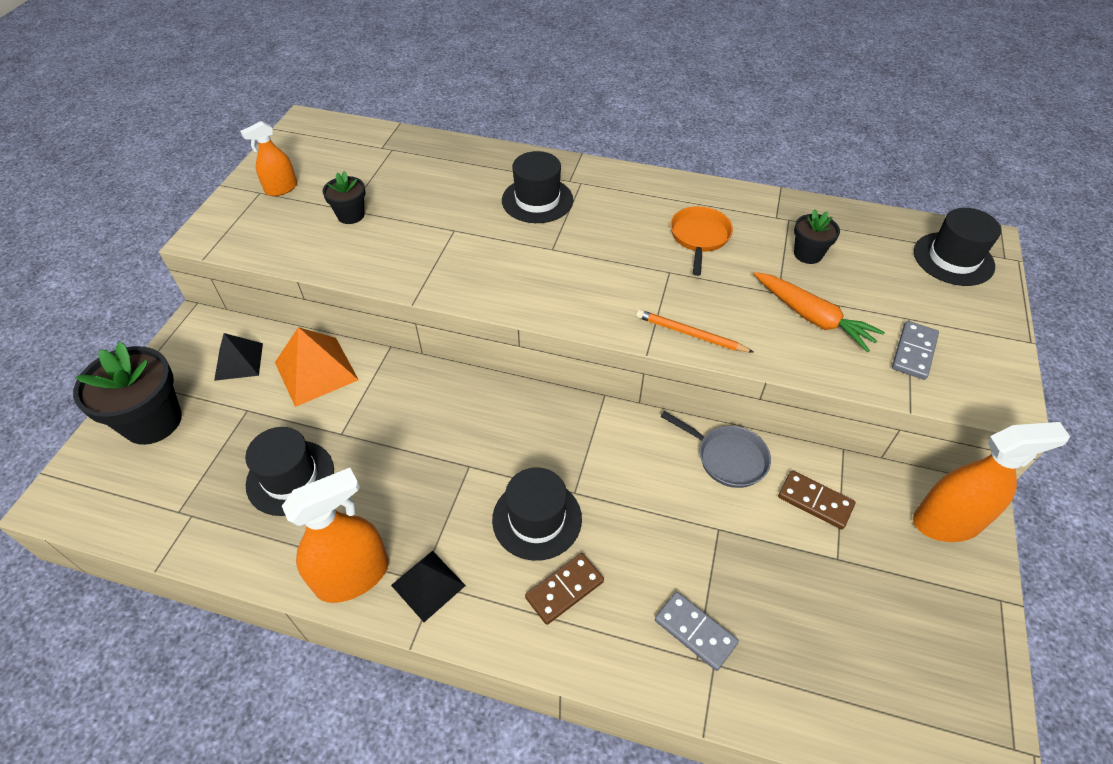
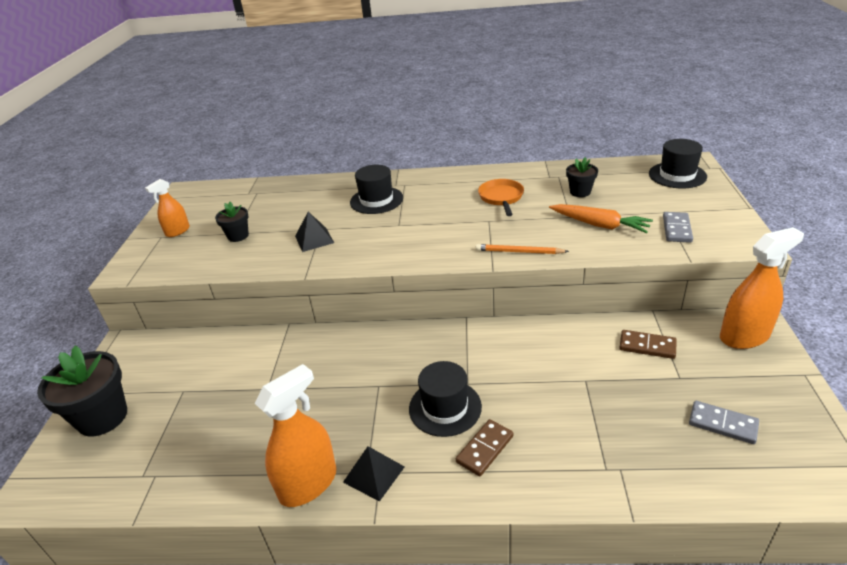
camera: 10 degrees left, 15 degrees down
(238, 361) = (166, 360): black pyramid -> black pyramid (314, 239)
(290, 477) = (234, 428): black hat -> none
(316, 371) = (233, 352): orange pyramid -> none
(695, 631) = (597, 451): grey domino -> grey domino (722, 424)
(727, 458) = (572, 335): grey pan -> none

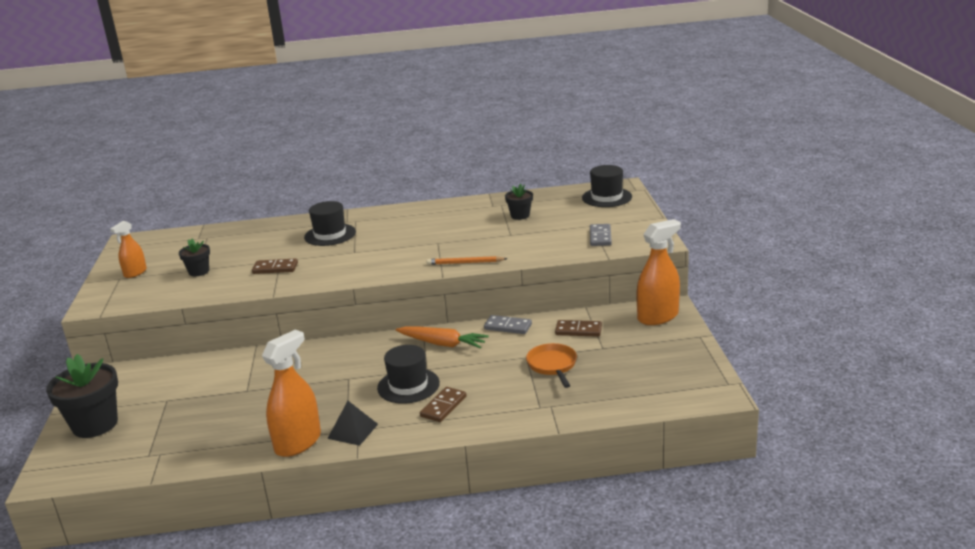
camera: 10 degrees left, 10 degrees down
(314, 239) = (275, 268): black pyramid -> brown domino
(501, 198) = (448, 225): orange pan -> orange pan (553, 365)
(599, 225) = (535, 239): orange carrot -> orange carrot (442, 344)
(722, 424) = (632, 372): grey domino -> grey domino (508, 327)

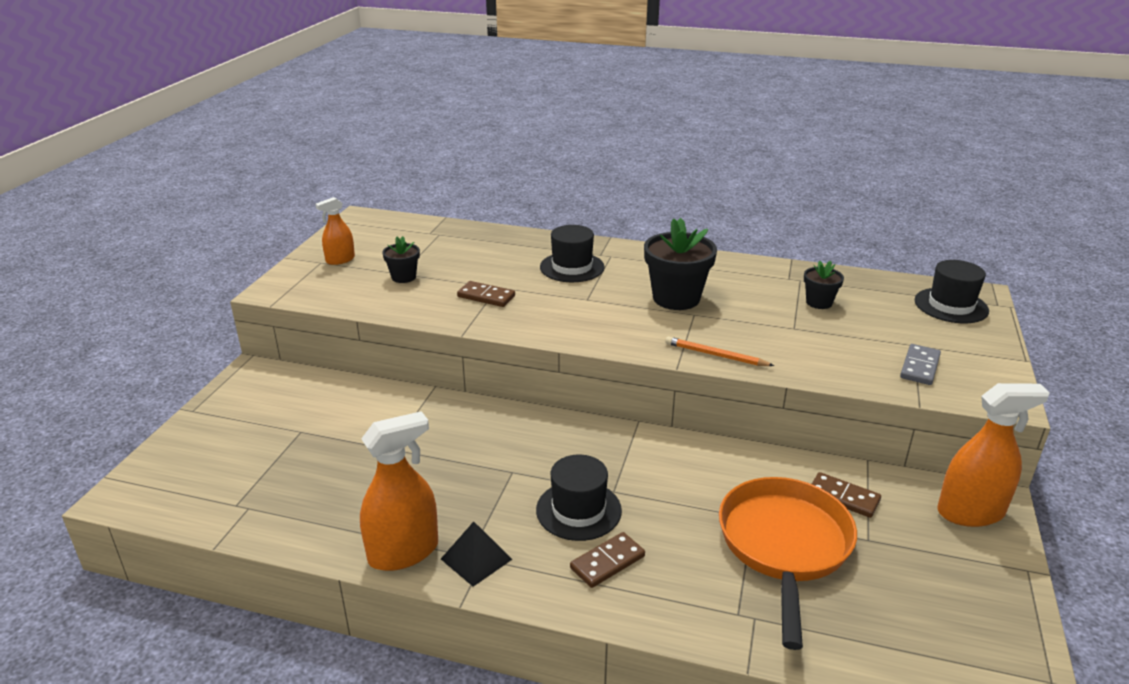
camera: 20 degrees right, 5 degrees up
(95, 424) = (211, 439): black flower pot -> black flower pot (676, 298)
(442, 344) = (651, 458): orange carrot -> none
(508, 327) = (747, 458): grey domino -> none
(553, 365) = (784, 546): orange pan -> orange pan, size x1.82

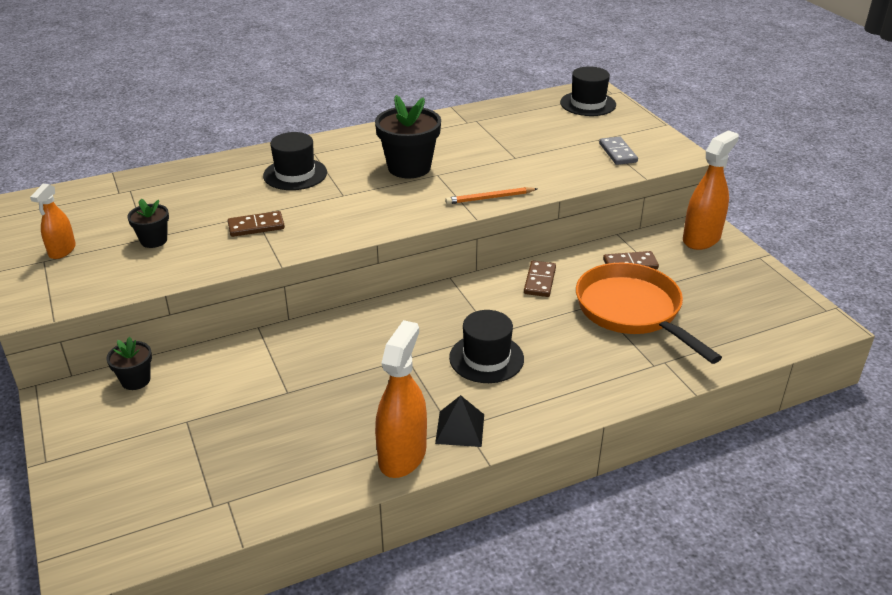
camera: 40 degrees left, 5 degrees up
(607, 562) = (546, 380): brown domino -> brown domino (540, 281)
(819, 302) = (508, 132): black flower pot -> black flower pot (136, 380)

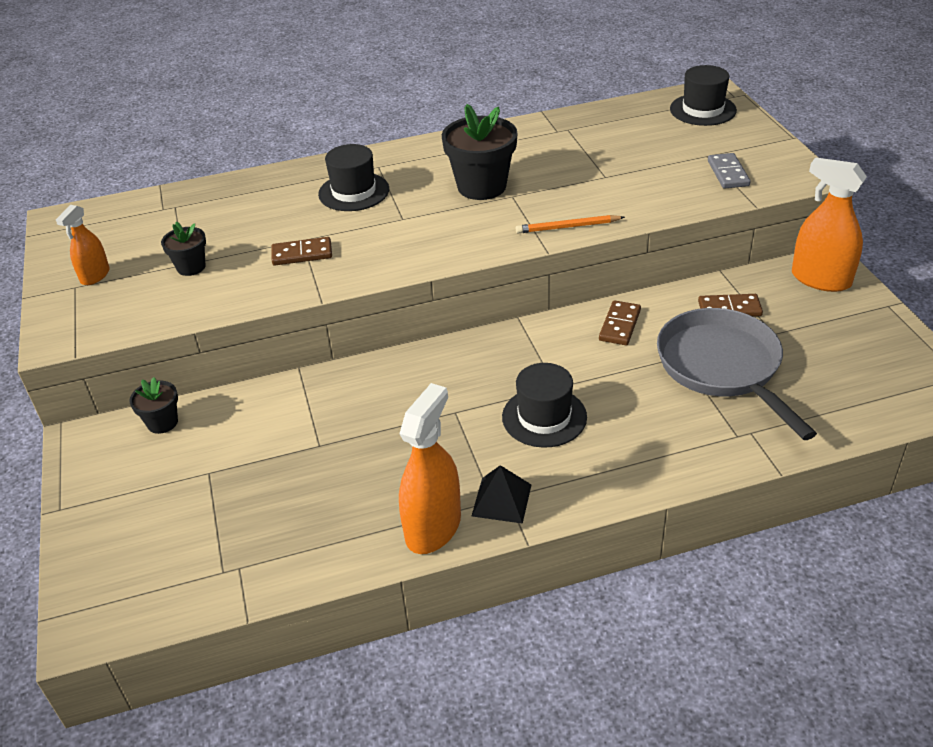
camera: 10 degrees right, 5 degrees up
(632, 311) = (722, 367): orange pan -> grey pan
(701, 238) = (821, 279): orange spray bottle -> orange spray bottle turned 105 degrees counterclockwise

